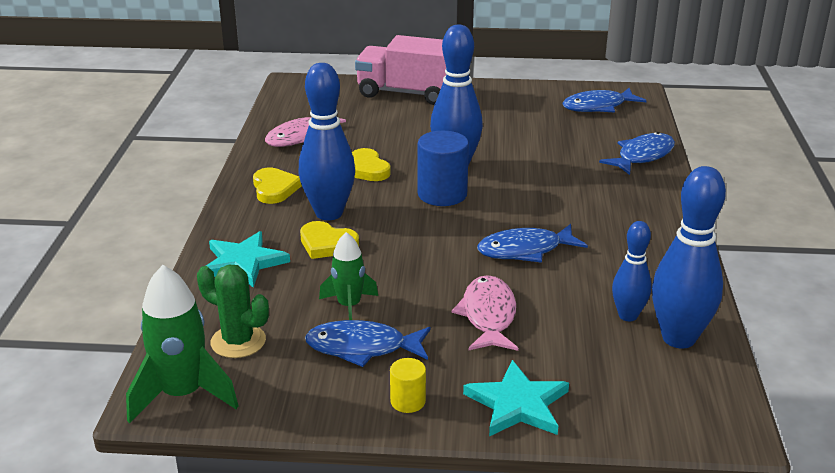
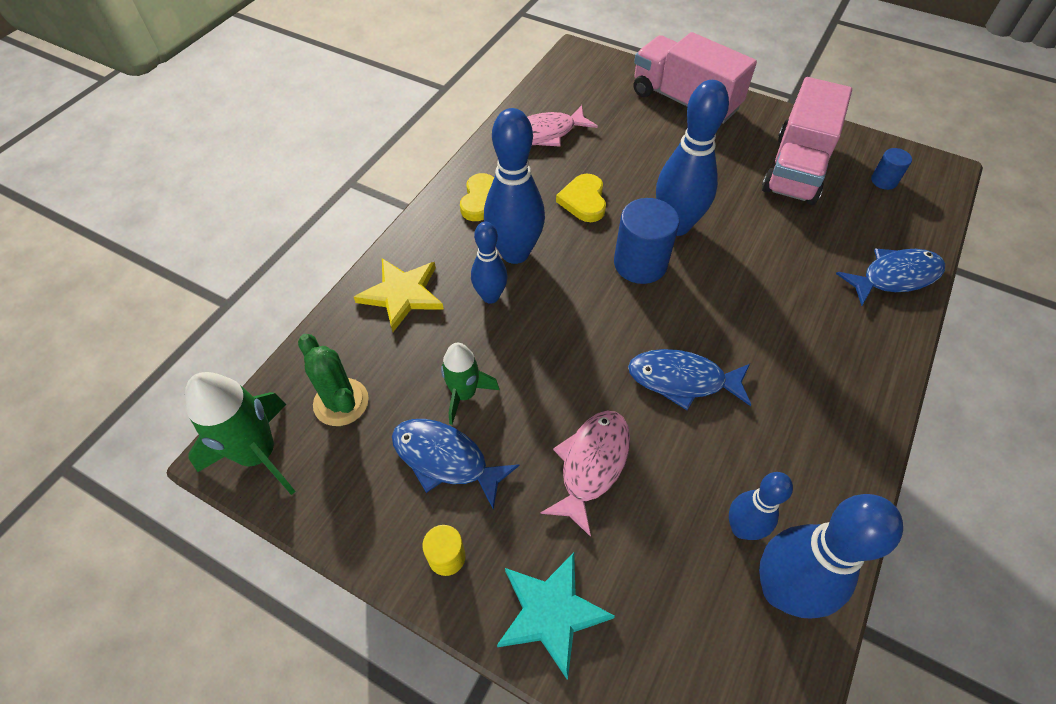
camera: 25 degrees right, 25 degrees up
(243, 262) = (402, 294): turquoise star -> yellow star
(327, 244) = (490, 296): yellow heart -> blue bowling pin
(527, 113) = (796, 168): none -> pink truck
(598, 107) = (884, 181): blue fish -> blue cylinder

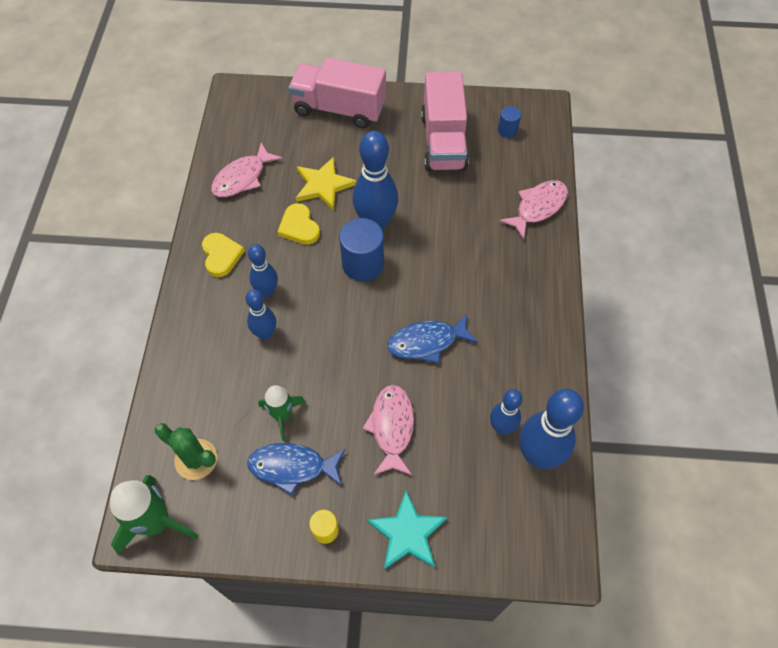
camera: 25 degrees left, 5 degrees up
(402, 294) = (198, 359): yellow star -> yellow star (323, 185)
(515, 253) = (267, 291): blue bowling pin -> blue bowling pin, size x0.59
(895, 277) = (538, 207): blue fish -> pink fish

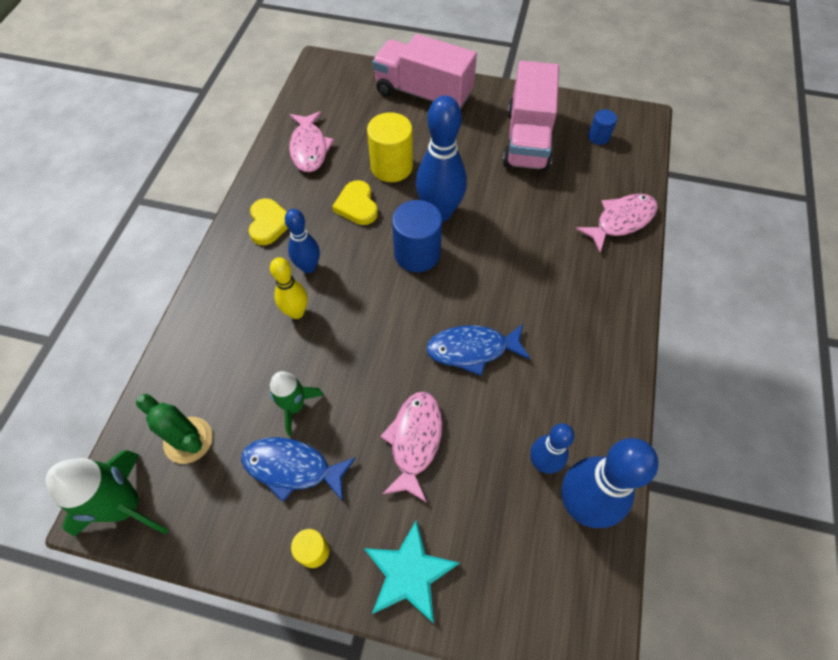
camera: 10 degrees right, 0 degrees up
(242, 177) = (309, 148): pink fish -> pink fish turned 60 degrees counterclockwise
(265, 333) = (296, 312): blue bowling pin -> yellow bowling pin
(323, 185) = (391, 167): yellow star -> yellow cylinder

